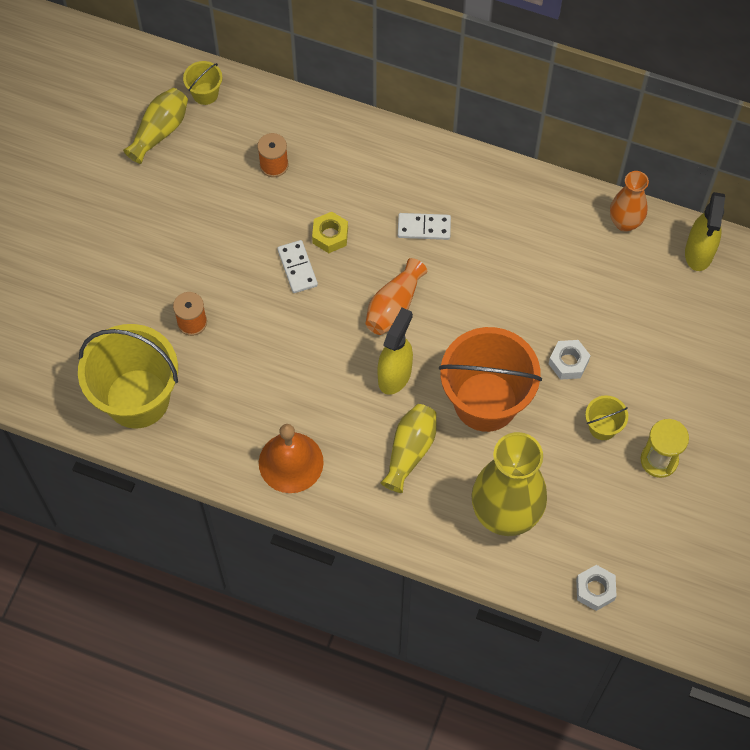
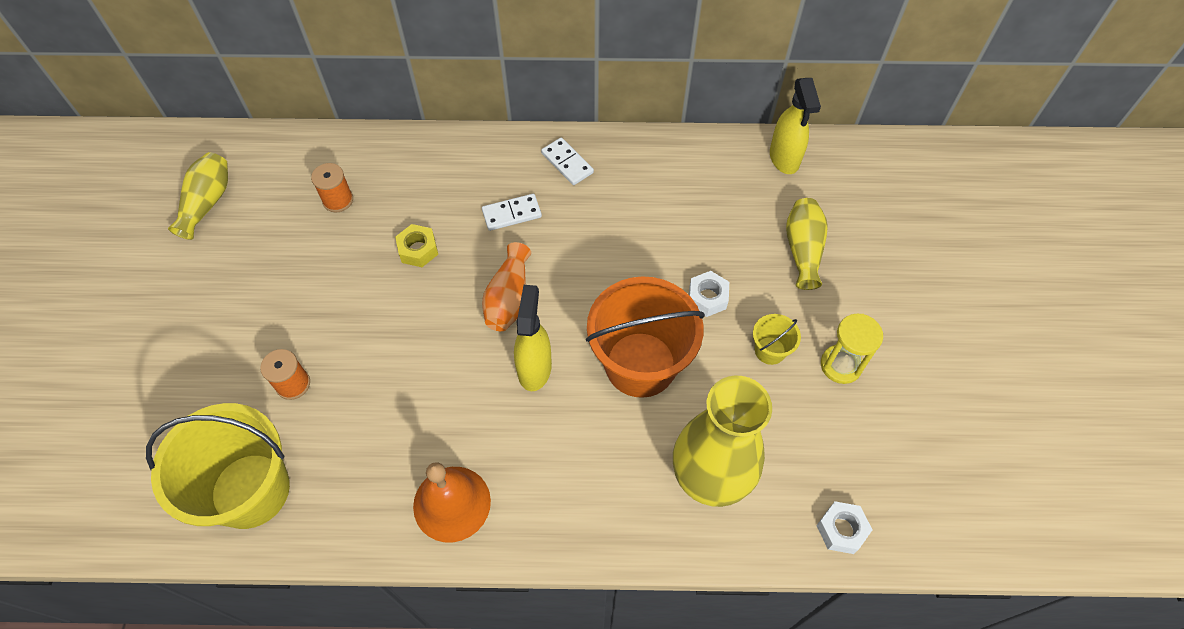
camera: 20 degrees left, 5 degrees down
(205, 93) = (247, 155): yellow bucket -> none
(297, 268) = (393, 291): white domino -> white domino (567, 163)
(410, 451) = (580, 444): yellow vase -> yellow vase (803, 250)
(625, 222) = (704, 152): orange vase -> none

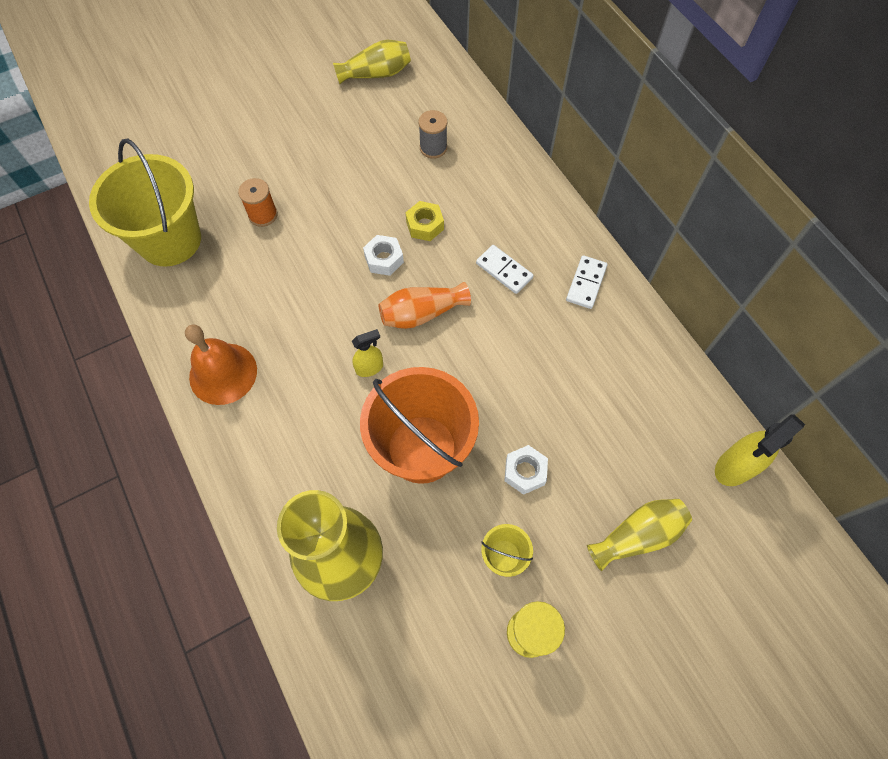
camera: 60 degrees right, 5 degrees up
(338, 200) = (433, 148): orange spool -> grey spool
(534, 368) = (369, 368): yellow spray bottle -> yellow spray bottle, size x0.59
(841, 530) = (355, 709): white nut -> white nut (384, 259)

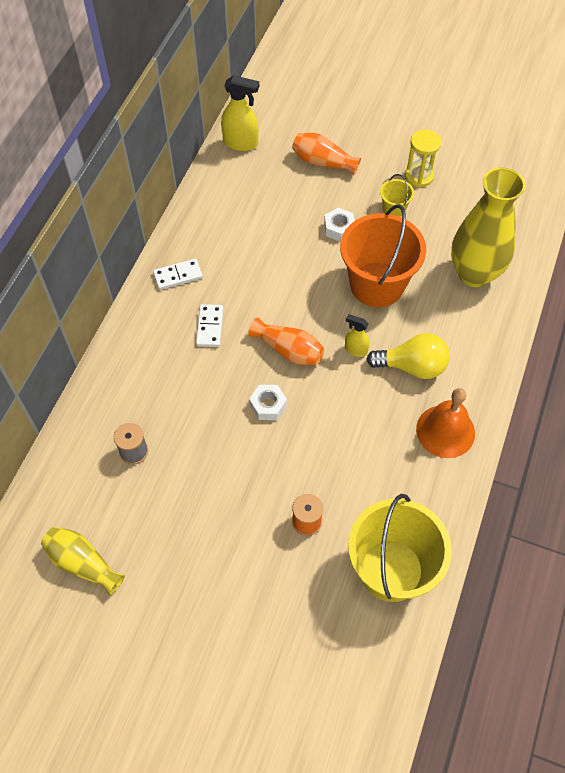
camera: 130 degrees left, 5 degrees down
(306, 401) = (412, 366): none -> yellow light bulb
(425, 225) = (215, 401): yellow nut -> none
(637, 535) = (323, 162): yellow vase -> orange vase

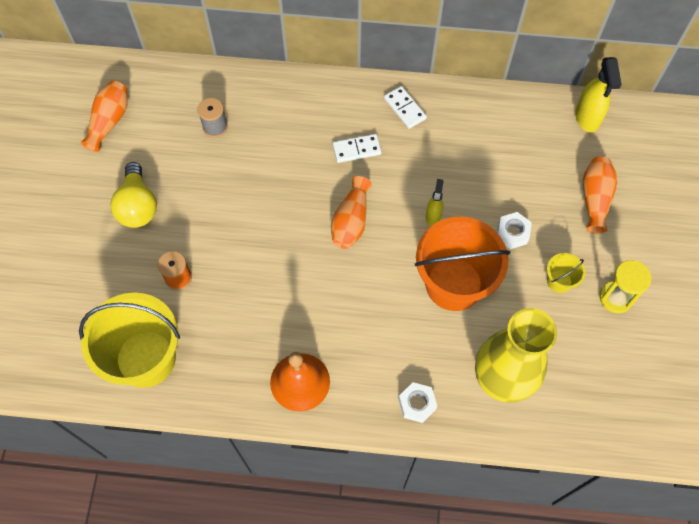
camera: 75 degrees right, 5 degrees up
(83, 563) = (109, 121): yellow vase -> orange vase
(268, 405) = (287, 218): white nut -> white nut (417, 404)
(355, 350) = (369, 280): yellow spray bottle -> yellow spray bottle (433, 216)
(412, 366) = (365, 337): yellow light bulb -> yellow light bulb (138, 206)

